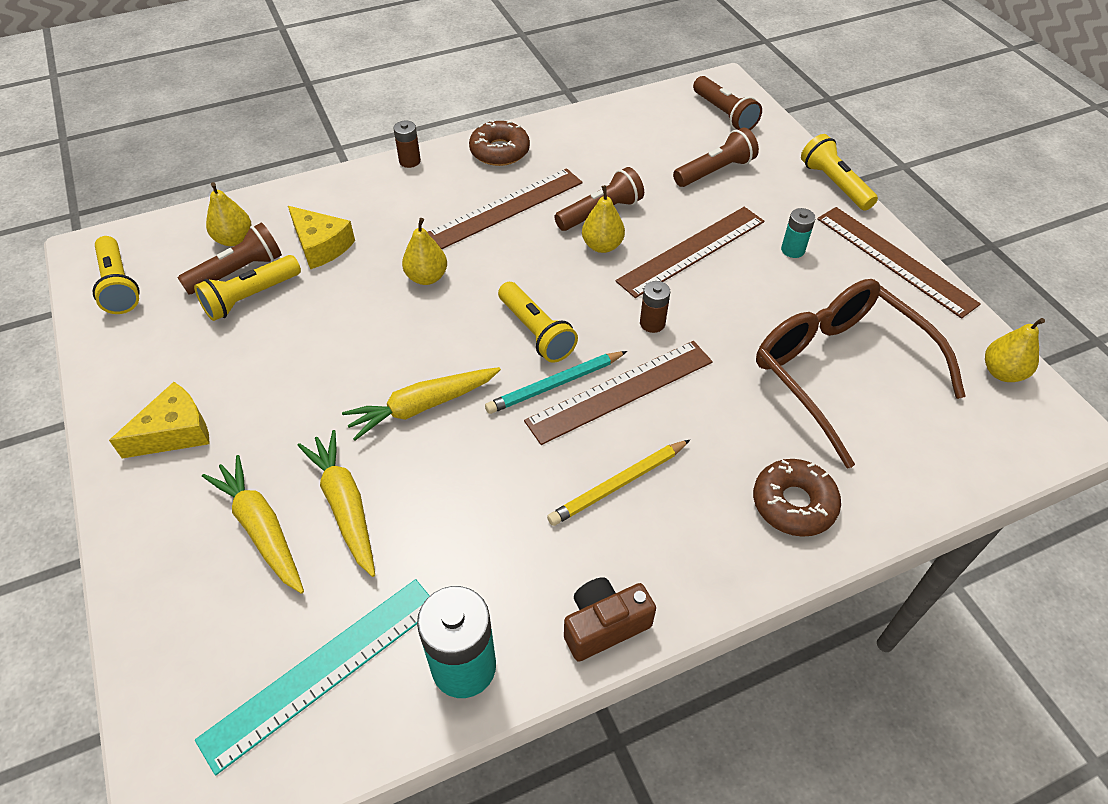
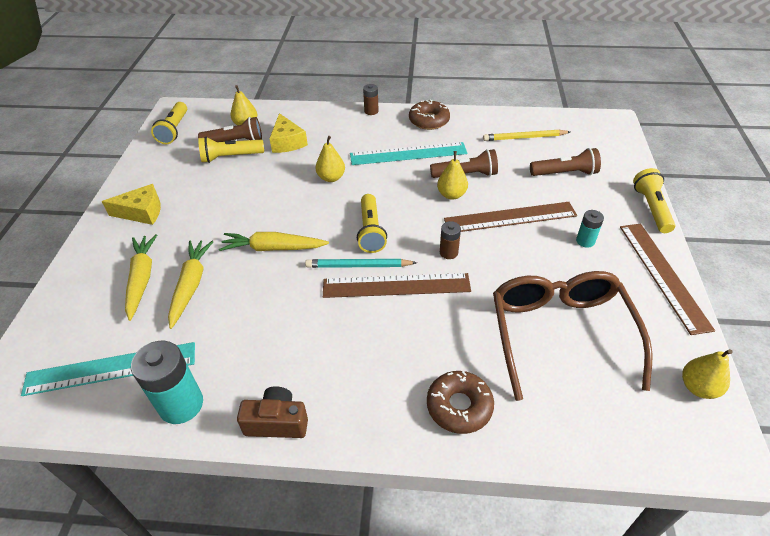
camera: 30 degrees right, 5 degrees down
(506, 207) = (408, 153): brown ruler -> turquoise ruler
(618, 484) = (351, 341): yellow pencil -> yellow pencil (524, 137)
(724, 114) = (599, 140): brown flashlight -> none

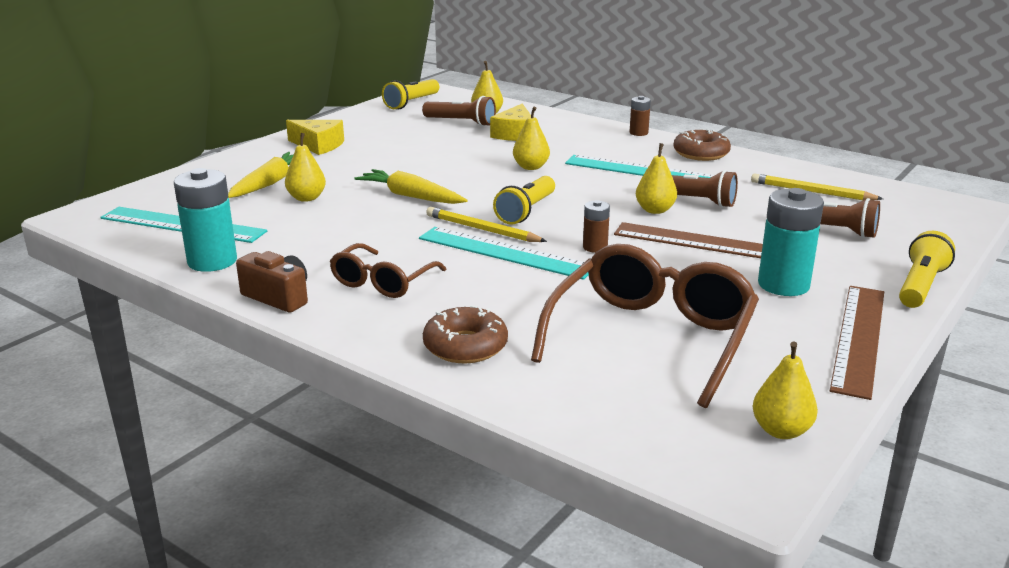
camera: 30 degrees right, 20 degrees down
(191, 285) = (306, 198): yellow carrot -> yellow pear
(231, 157) = (444, 131): yellow flashlight -> none
(340, 362) = (383, 282): none -> brown glasses
(358, 266) = (482, 229): turquoise pencil -> yellow pencil
(396, 285) = (505, 252): brown ruler -> turquoise ruler
(585, 241) = (783, 285): turquoise battery -> turquoise battery, size x1.89

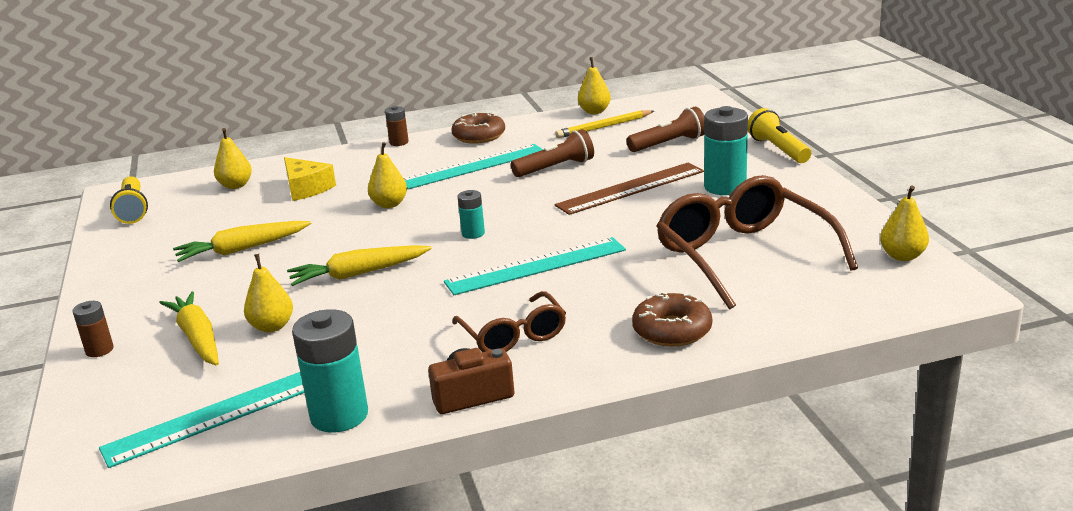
camera: 50 degrees left, 0 degrees up
(318, 145) = (147, 286): yellow cheese -> none
(399, 150) = (242, 249): none -> yellow carrot
(461, 122) = (232, 202): brown flashlight -> none
(482, 229) = (479, 262): yellow pencil -> none
(526, 211) = (473, 233): yellow flashlight -> turquoise battery
(595, 247) = (579, 228): brown battery -> brown battery (99, 350)
(655, 210) = (550, 186): yellow pear -> yellow pear (594, 111)
(858, 338) = (820, 192): brown ruler -> none

